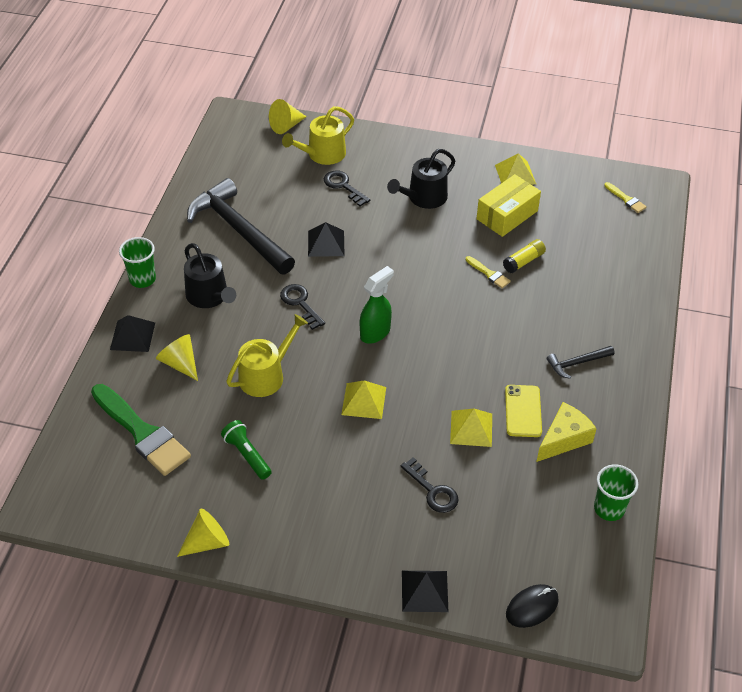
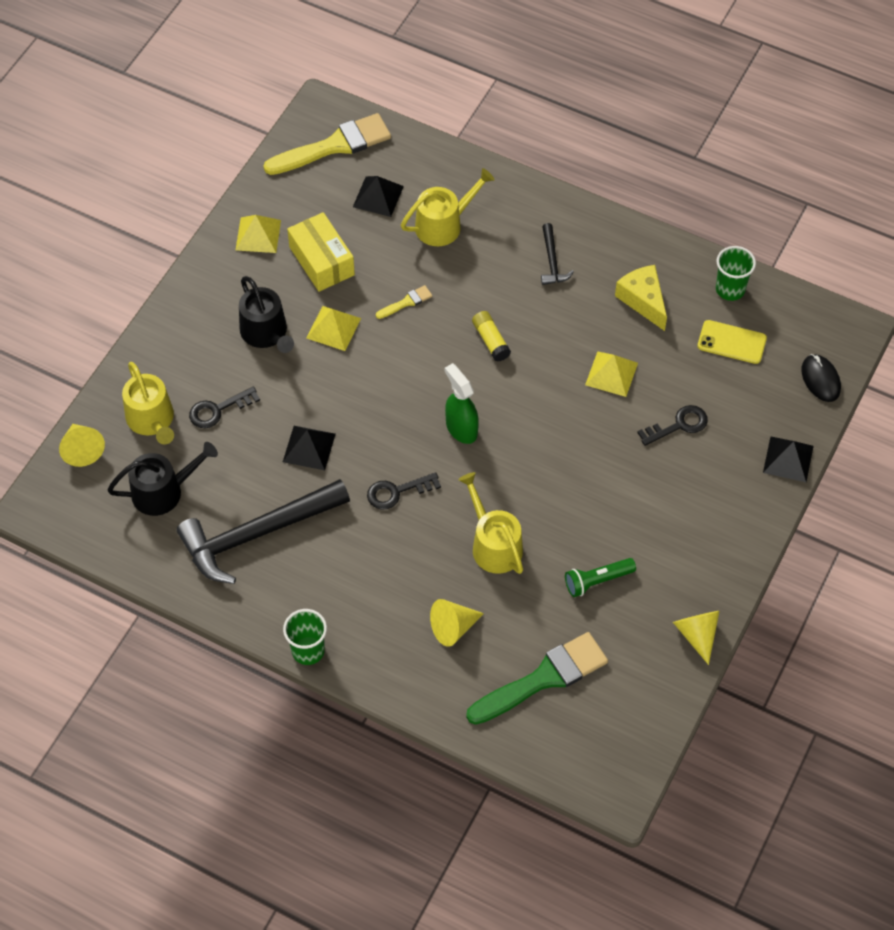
camera: 75 degrees left, 10 degrees up
(132, 336) = (397, 672): black pyramid -> black pyramid (378, 196)
(209, 296) = (358, 582): black watering can -> black watering can (163, 491)
(364, 401) = (552, 459): yellow pyramid -> yellow pyramid (333, 328)
(523, 261) = (398, 266): yellow glue stick -> yellow glue stick (491, 341)
(523, 411) = (601, 324): yellow phone -> yellow phone (731, 342)
(580, 282) = (443, 225): none -> yellow watering can
(626, 199) = (334, 146): yellow brush -> yellow brush, size x2.26

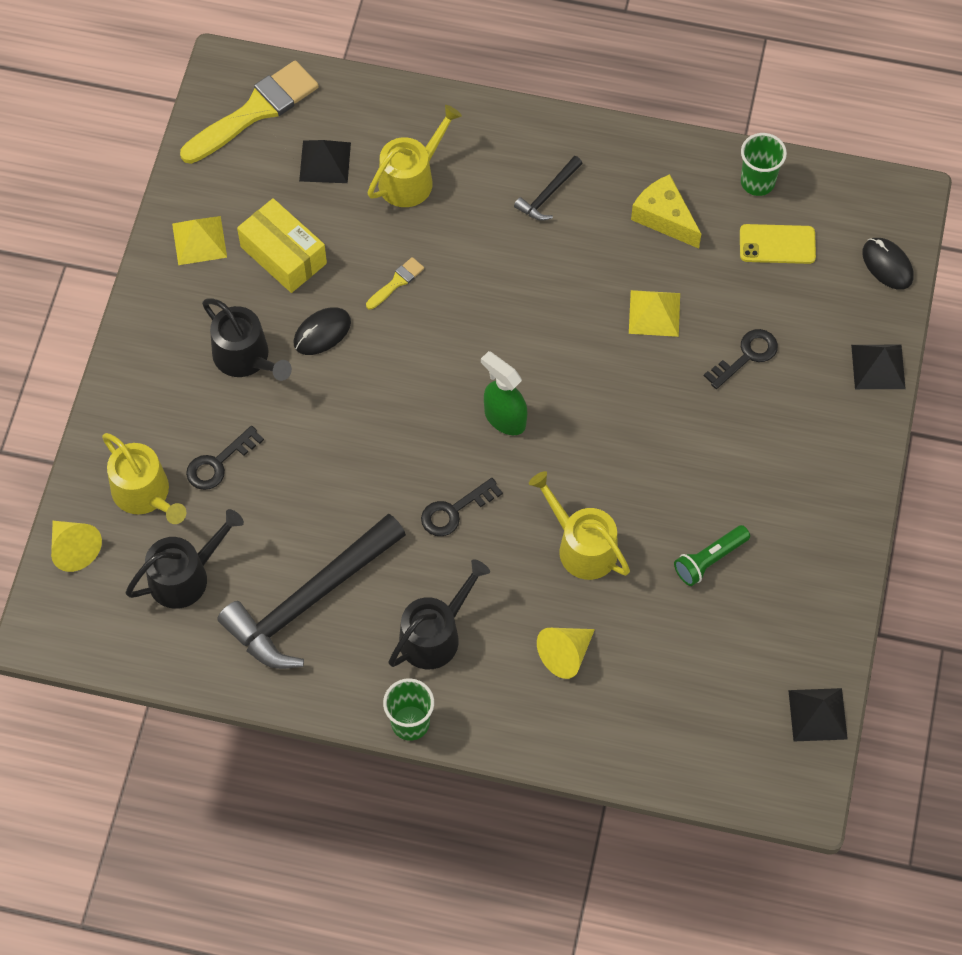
camera: 15 degrees left, 5 degrees up
(309, 447) = (337, 483): black pyramid -> black pyramid (817, 714)
(333, 328) = (322, 333): yellow pyramid -> black mouse
(350, 586) = (435, 635): none -> black watering can
(491, 341) = (507, 306): yellow glue stick -> none
(543, 679) = (683, 688): green brush -> none
(552, 261) = (548, 194): black hammer -> black hammer turned 60 degrees clockwise
(697, 634) = (836, 594): yellow cone -> none

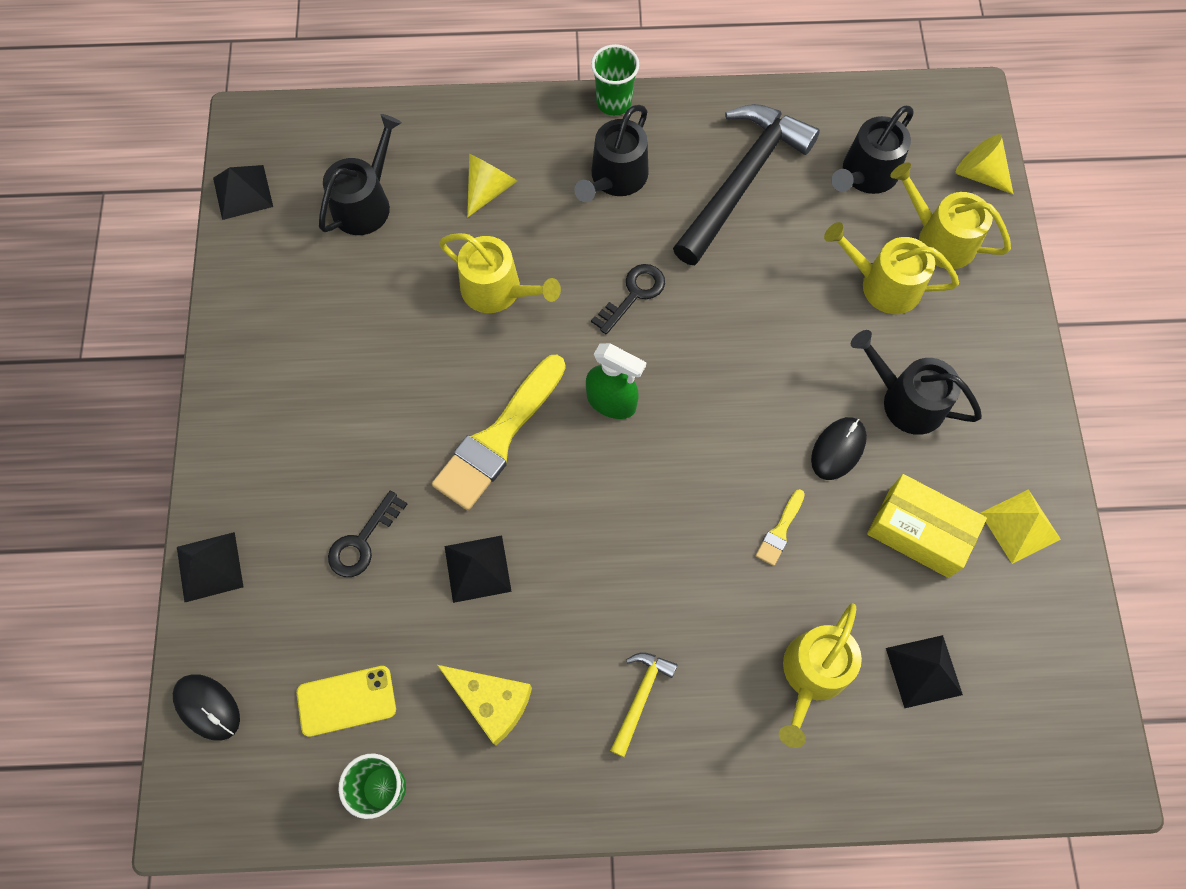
camera: 165 degrees right, 5 degrees up
(218, 463) = (883, 285): black key -> yellow watering can
(254, 111) = (1038, 721): yellow brush -> yellow brush (498, 438)
(548, 194) = (641, 697): black hammer -> yellow hammer
(654, 313) = (477, 568): yellow pyramid -> black pyramid
(694, 670) = (365, 203): none -> black watering can
(709, 560) = (367, 307): green flashlight -> none

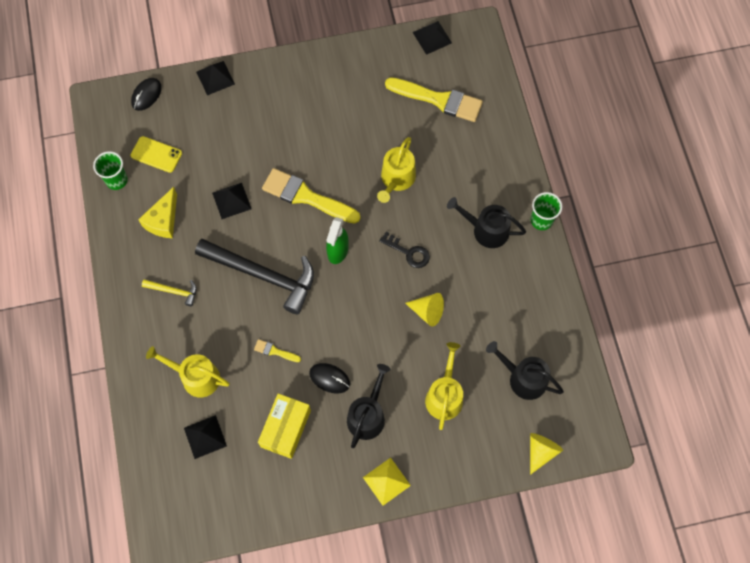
camera: 80 degrees right, 0 degrees up
(346, 701) = (156, 154): yellow phone -> yellow phone turned 45 degrees counterclockwise
(362, 541) = (238, 143): black key -> none
(365, 203) = (438, 100): black watering can -> yellow brush
(489, 189) = (462, 162): yellow cone -> yellow cone (427, 311)
(742, 180) = (501, 303): black hammer -> black hammer (263, 275)
(940, 239) = (485, 428): yellow watering can -> none
(1020, 526) = (298, 487): yellow pyramid -> yellow pyramid (386, 481)

